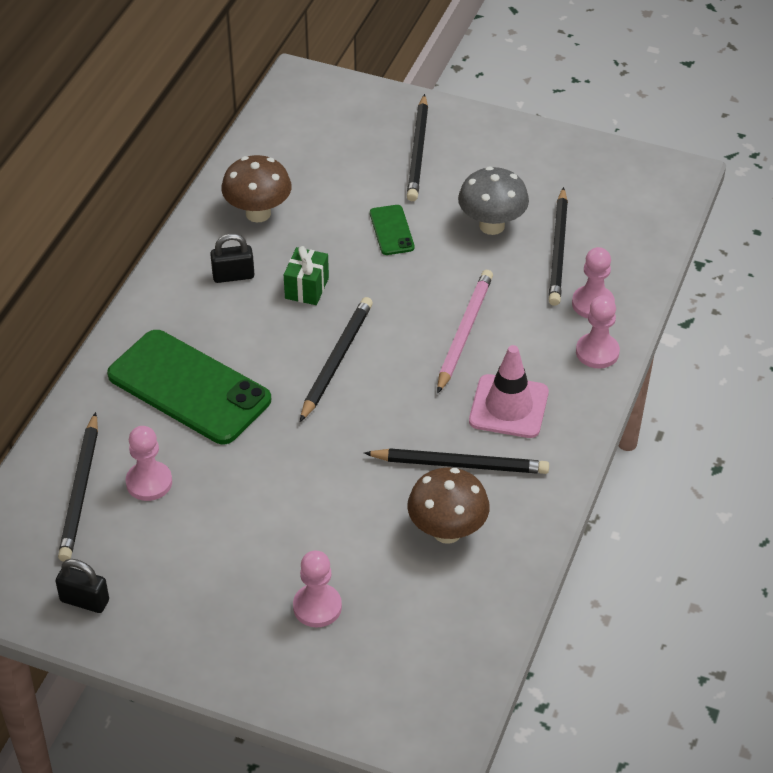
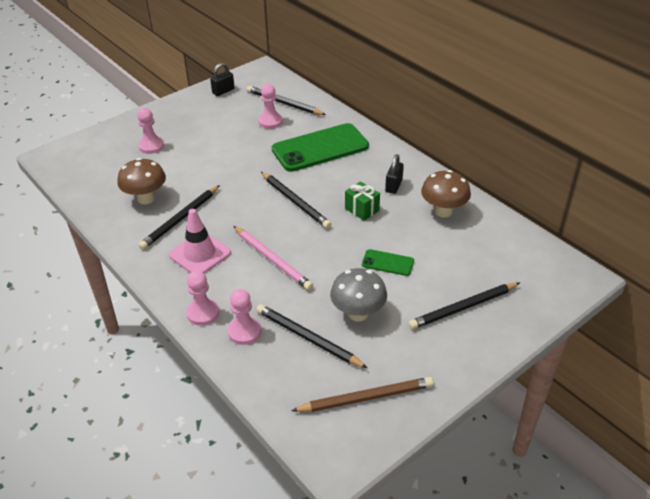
camera: 120 degrees right, 5 degrees down
(418, 151) = (463, 308): black pencil -> black pencil turned 60 degrees counterclockwise
(595, 181) = (365, 397): none -> brown pencil

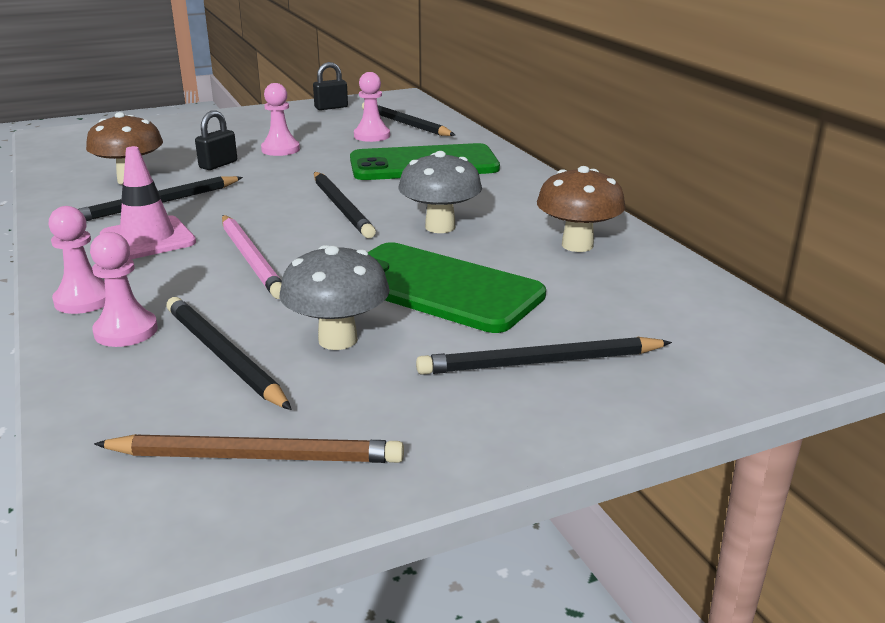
camera: 15 degrees right, 15 degrees down
(151, 146) = (189, 139): pink pawn -> pink pawn (280, 149)
(362, 209) = (440, 227): green gift -> grey mushroom
(387, 263) = (438, 288): green phone -> green phone, size x2.20
(393, 186) = (511, 210): black padlock -> black padlock (218, 165)

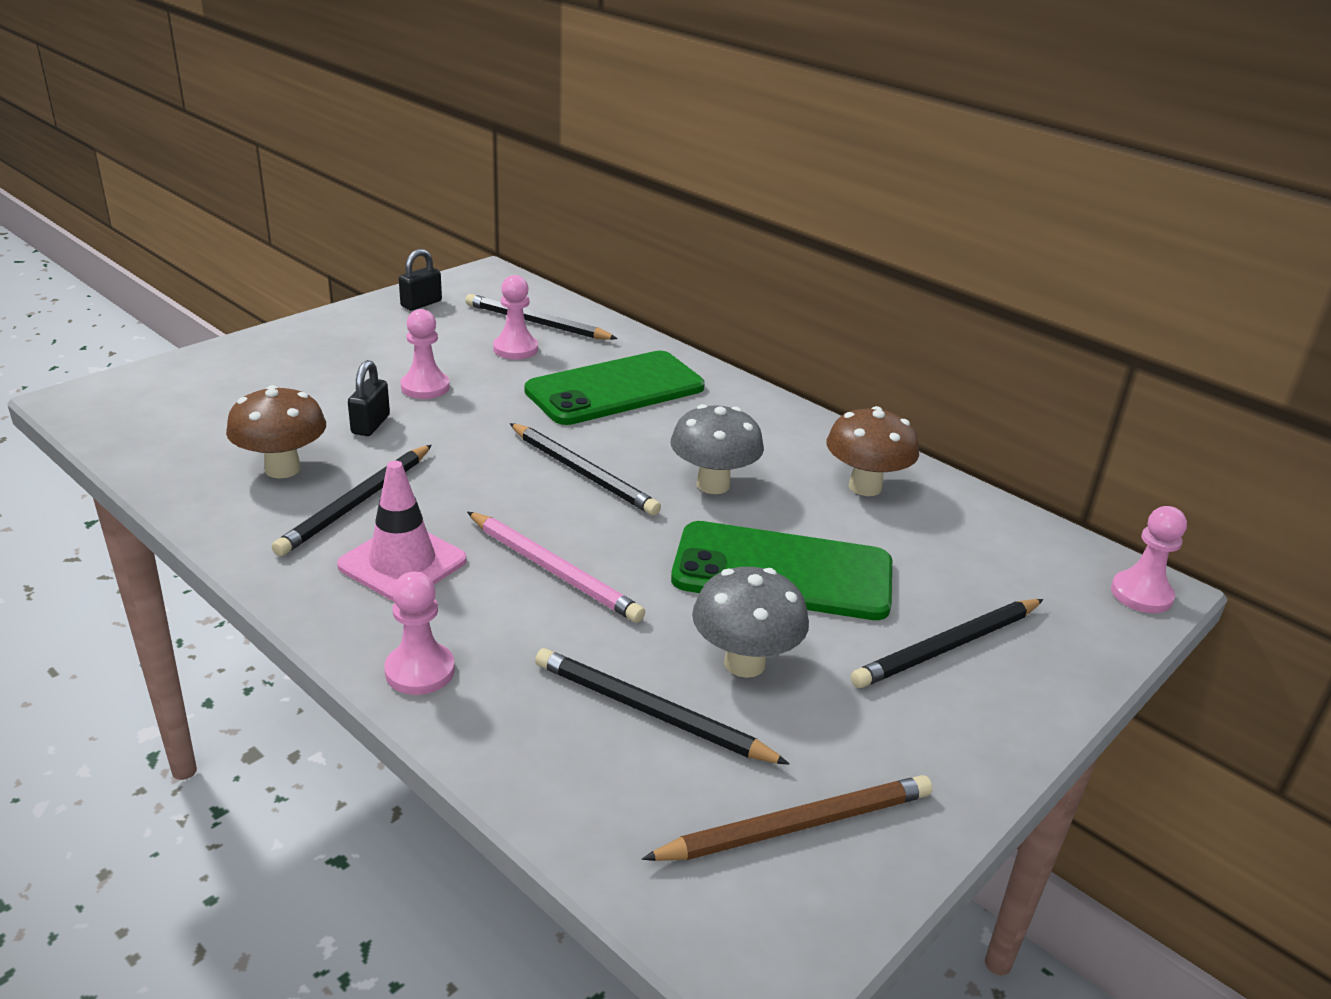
camera: 25 degrees left, 5 degrees up
(126, 331) = (514, 704): pink pawn -> pink pawn (1141, 594)

